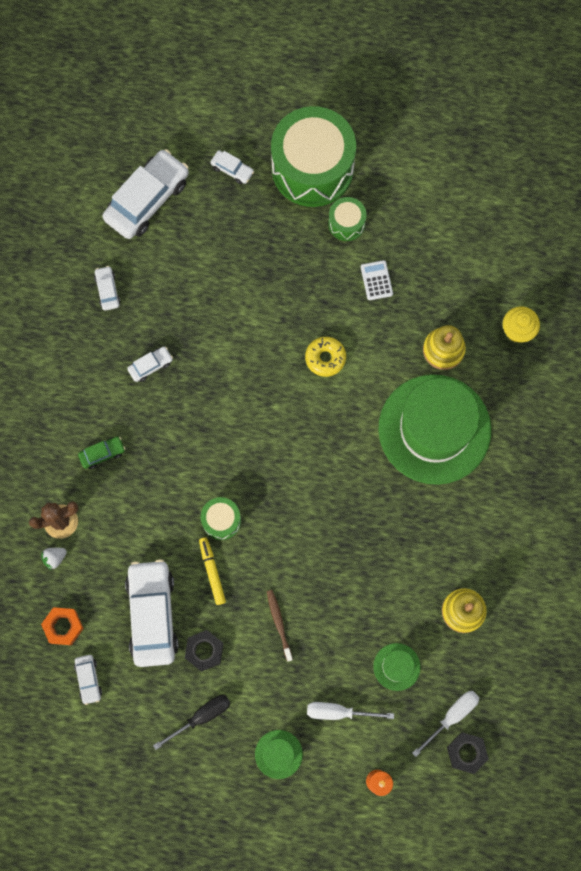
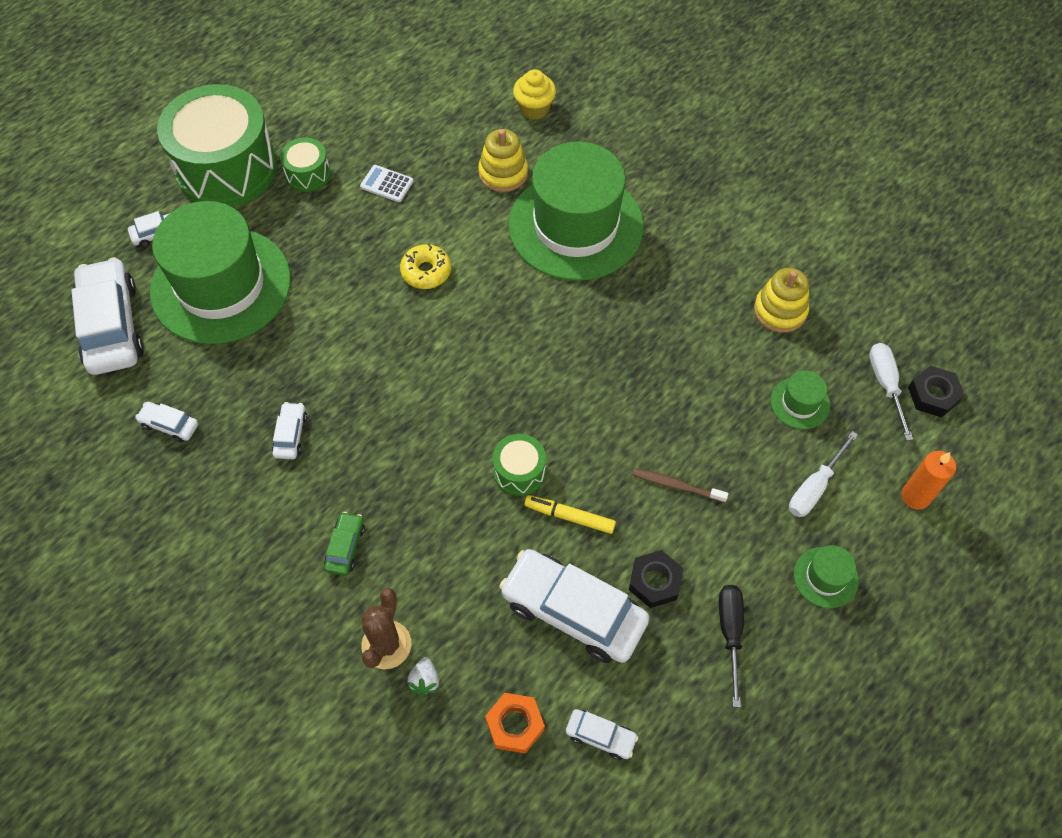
camera: 55 degrees left, 15 degrees down
(222, 239) = (221, 285): none -> green hat

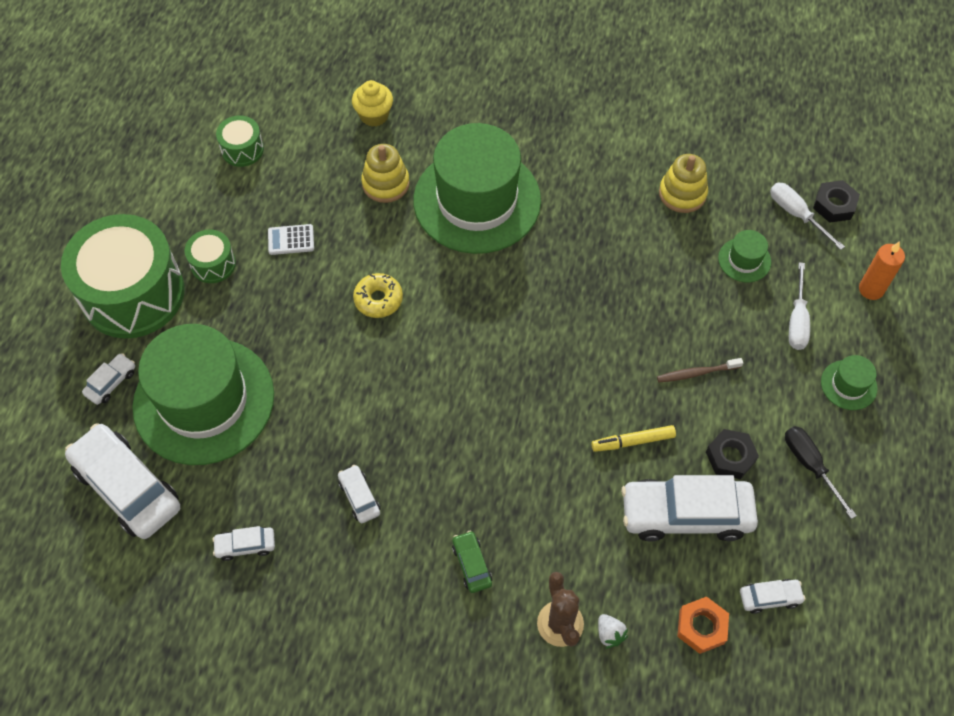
camera: 30 degrees left, 0 degrees up
(519, 472) = (569, 426): green drum -> green drum (242, 149)

